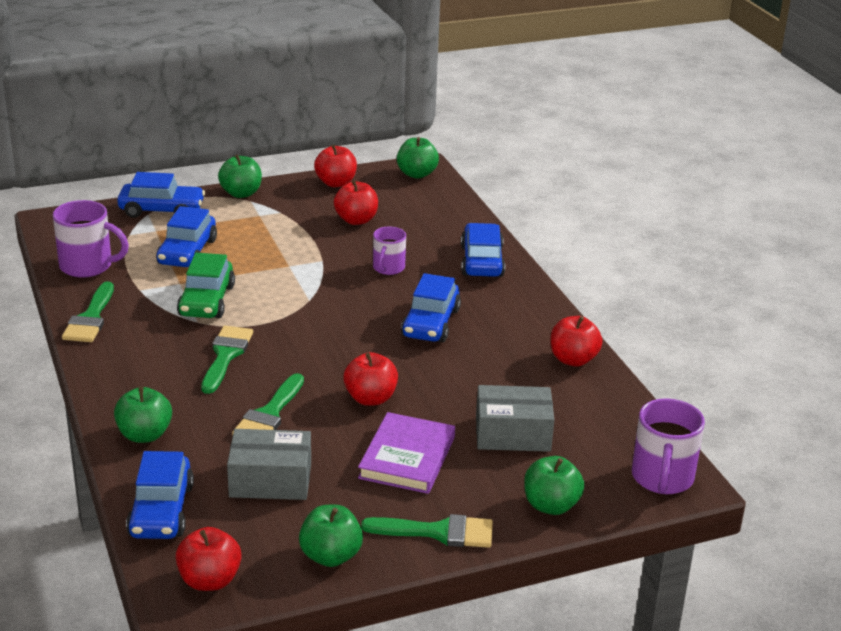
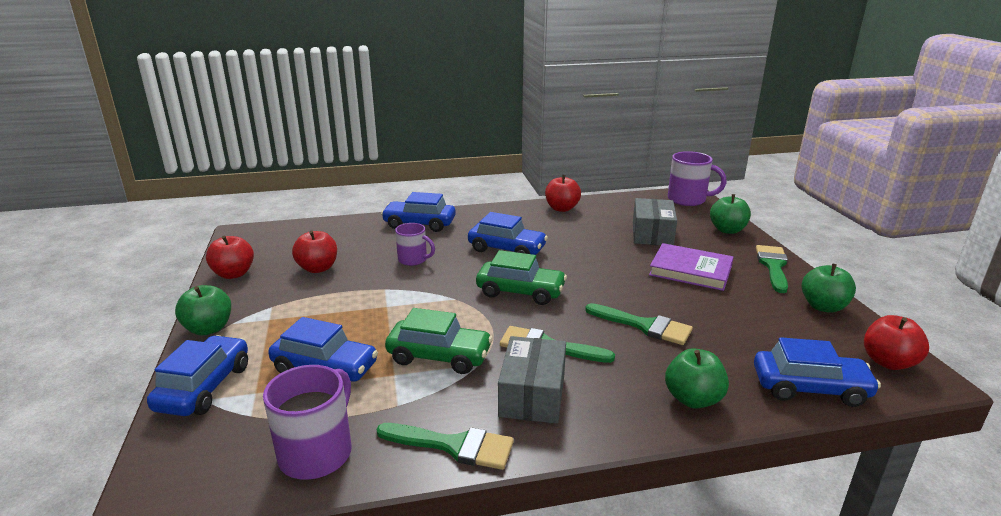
camera: 80 degrees left, 5 degrees down
(270, 480) = (740, 329): grey box -> grey box (532, 394)
(329, 336) = (520, 292): none -> green car
(370, 398) = (615, 279): red apple -> none
(416, 174) = (251, 237): green apple -> none

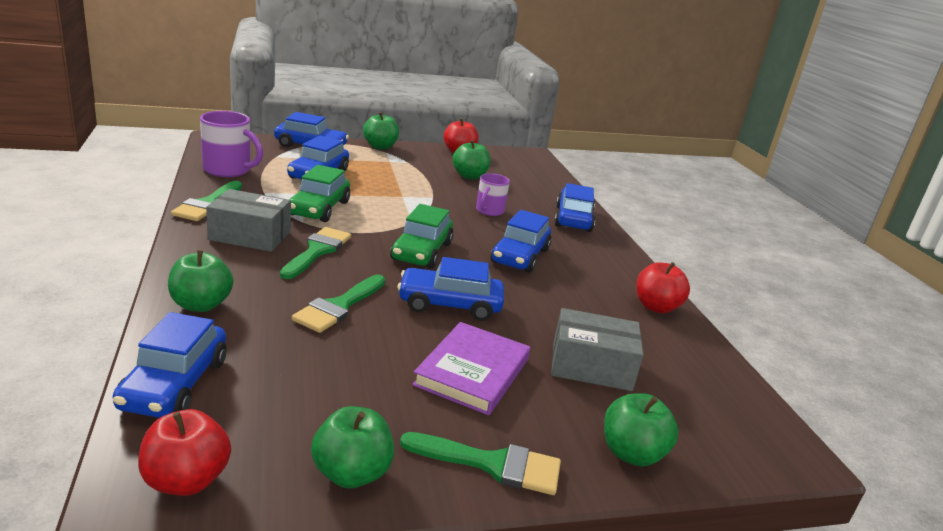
camera: 85 degrees right, 0 degrees up
(318, 268) = (469, 176): red apple -> green apple
(608, 278) = (450, 305): none -> blue car
(688, 200) = (762, 442): purple mug -> none

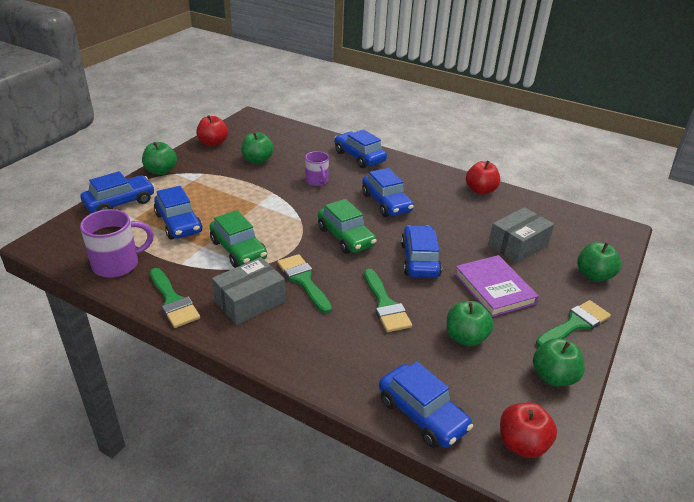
camera: 45 degrees left, 10 degrees up
(201, 305) = (332, 365): green apple -> green apple (465, 337)
(450, 305) = (419, 260): blue car -> blue car turned 135 degrees clockwise

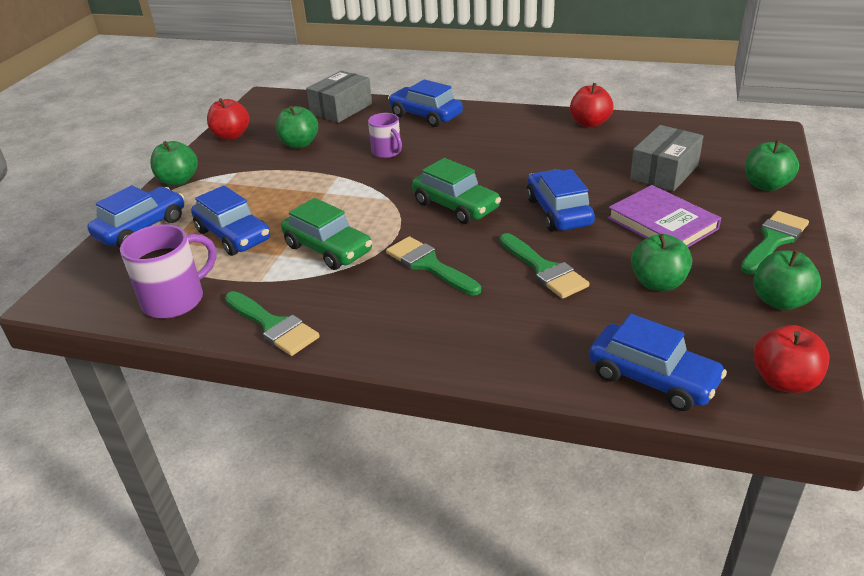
camera: 10 degrees left, 0 degrees up
(249, 301) = (373, 304): grey box -> grey box (341, 109)
(386, 203) = (485, 159): blue car -> none

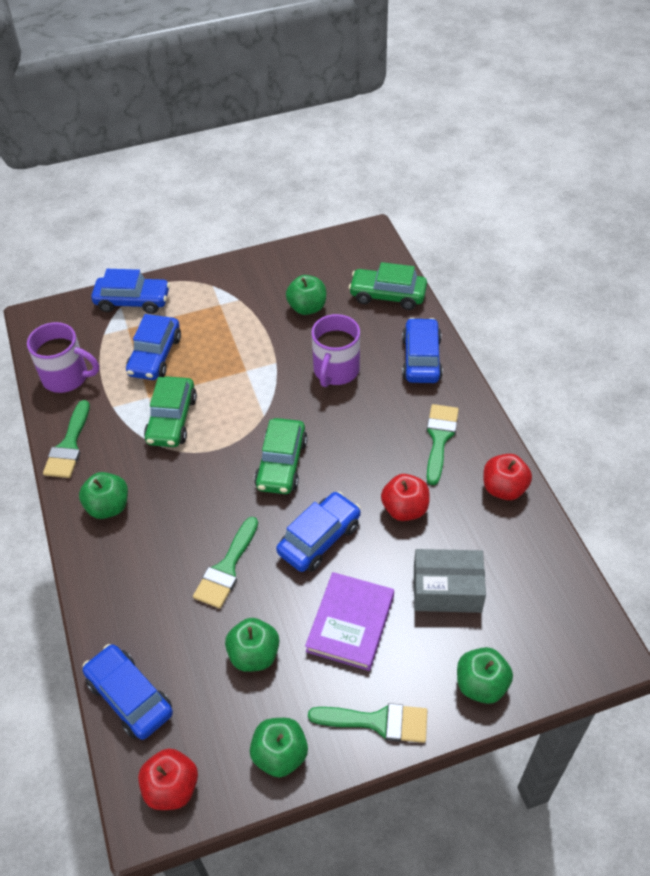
camera: 55 degrees right, 15 degrees up
(178, 180) = (204, 276): green apple -> green apple (108, 507)
(231, 136) = (289, 259): red apple -> red apple (405, 509)
(341, 109) = (387, 295): grey box -> green car
(387, 152) = (335, 371): purple mug -> purple mug, size x1.57
(429, 265) = (188, 492): green brush -> green brush (439, 438)
(652, 378) = (130, 697): blue car -> blue car turned 135 degrees clockwise

